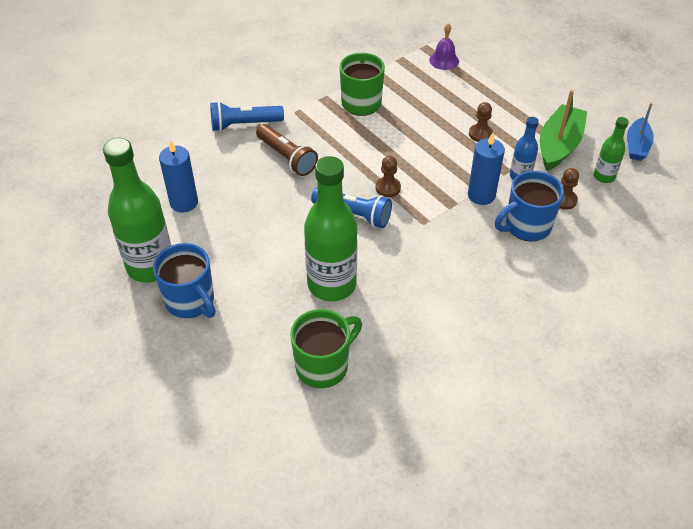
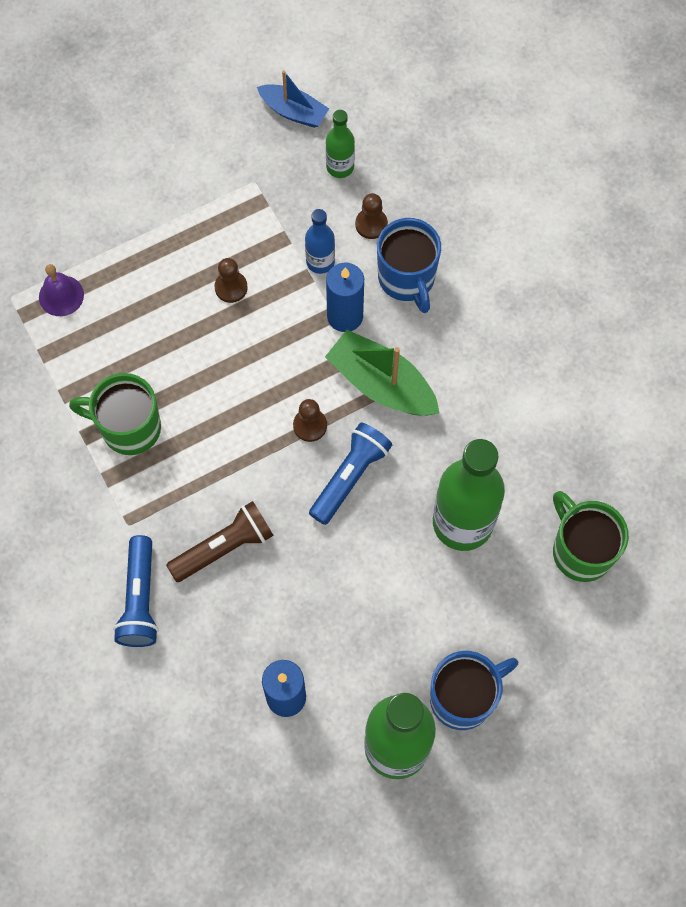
camera: 80 degrees left, 20 degrees up
(559, 145) = (273, 200): green boat -> green boat (381, 384)

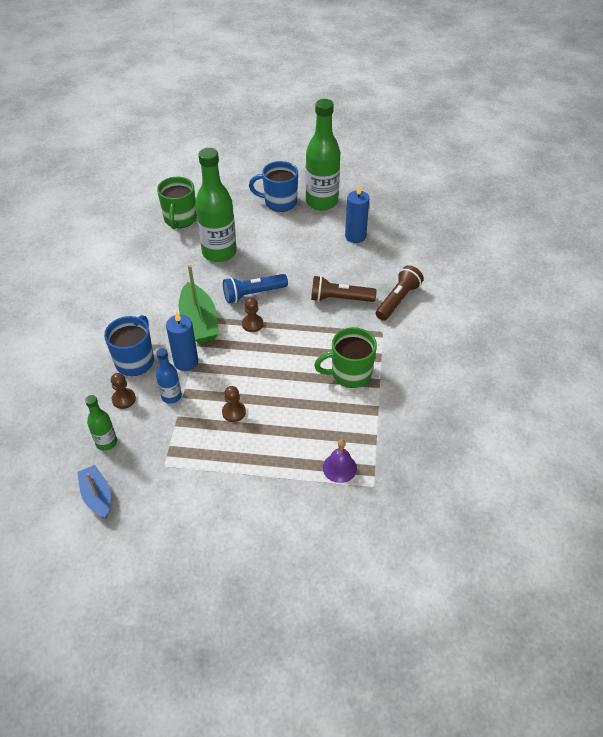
camera: 145 degrees left, 20 degrees down
(129, 428) = (349, 374): green mug -> green mug turned 120 degrees clockwise
(140, 599) = (398, 300): blue flashlight -> brown flashlight

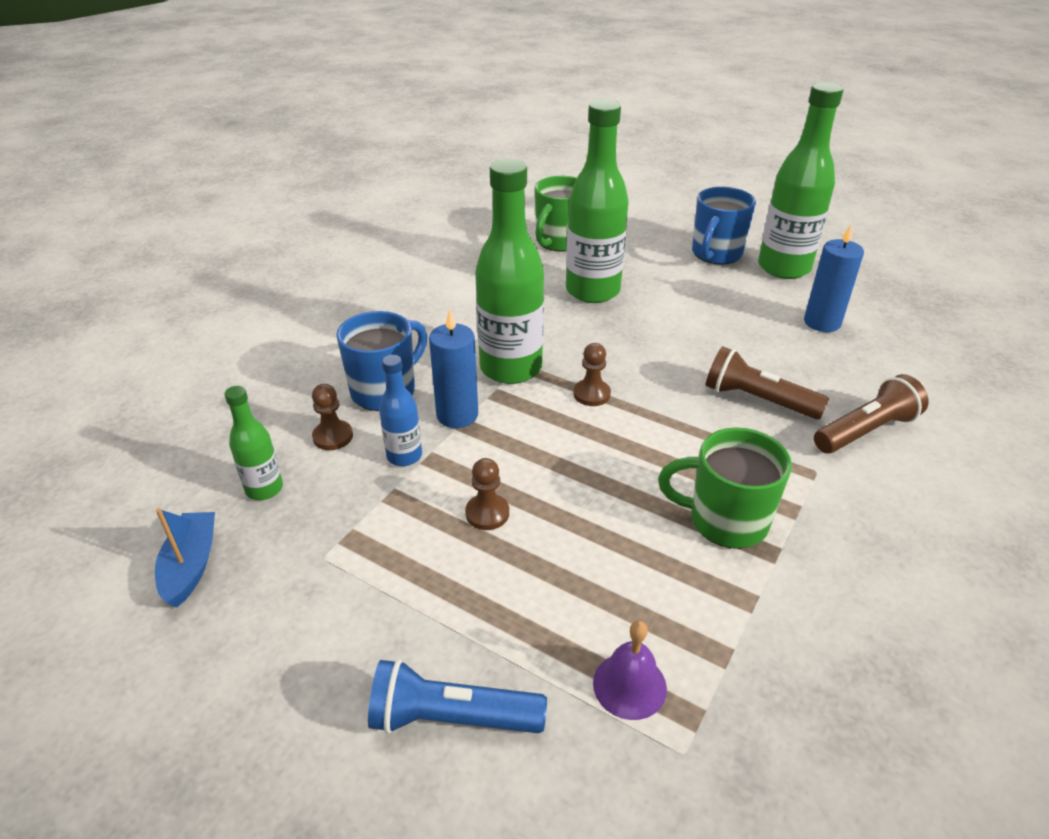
camera: 25 degrees right, 10 degrees down
(199, 322) = (511, 368): green boat -> green bottle
(253, 294) = (615, 355): blue flashlight -> blue flashlight (451, 717)
(279, 202) = (716, 254): blue mug -> blue mug turned 90 degrees counterclockwise

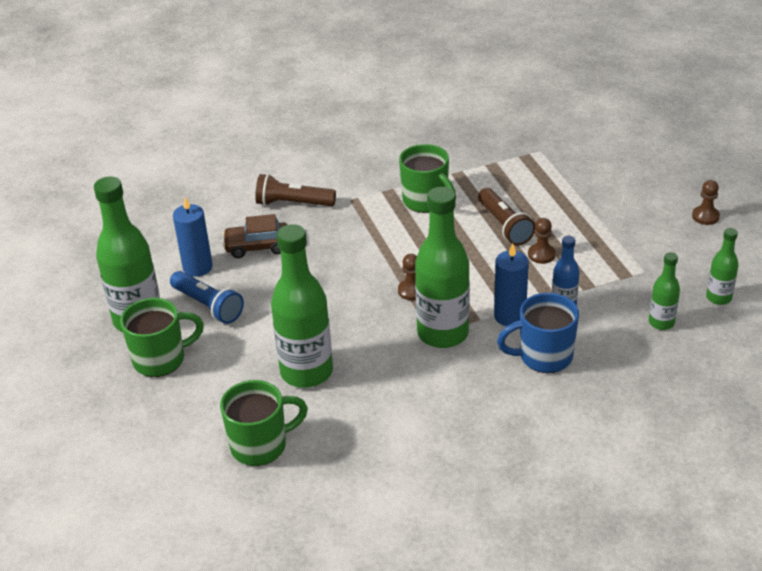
camera: 140 degrees left, 0 degrees up
(191, 565) = (718, 298): blue boat -> green bottle
(333, 437) = (601, 338): brown pawn -> brown pawn (705, 216)
(451, 717) = (620, 193): blue flashlight -> blue flashlight (208, 306)
(629, 685) = (540, 173): purple bell -> none
(716, 254) = (161, 359): blue mug -> green mug
(757, 399) = (321, 243): brown flashlight -> brown flashlight (504, 226)
(809, 365) = (257, 246): none -> brown car

